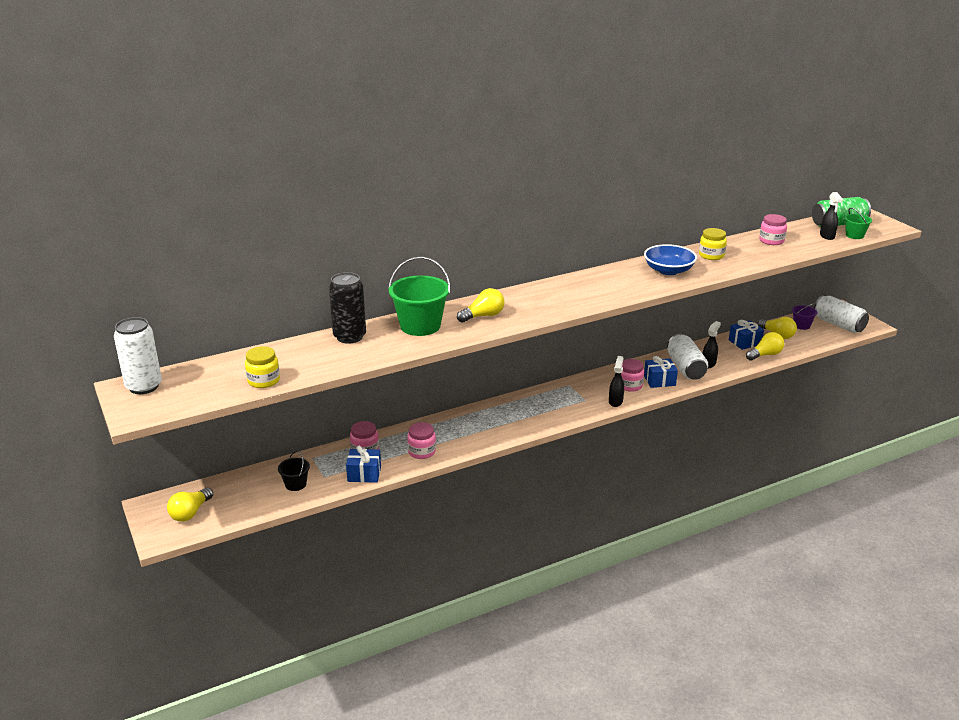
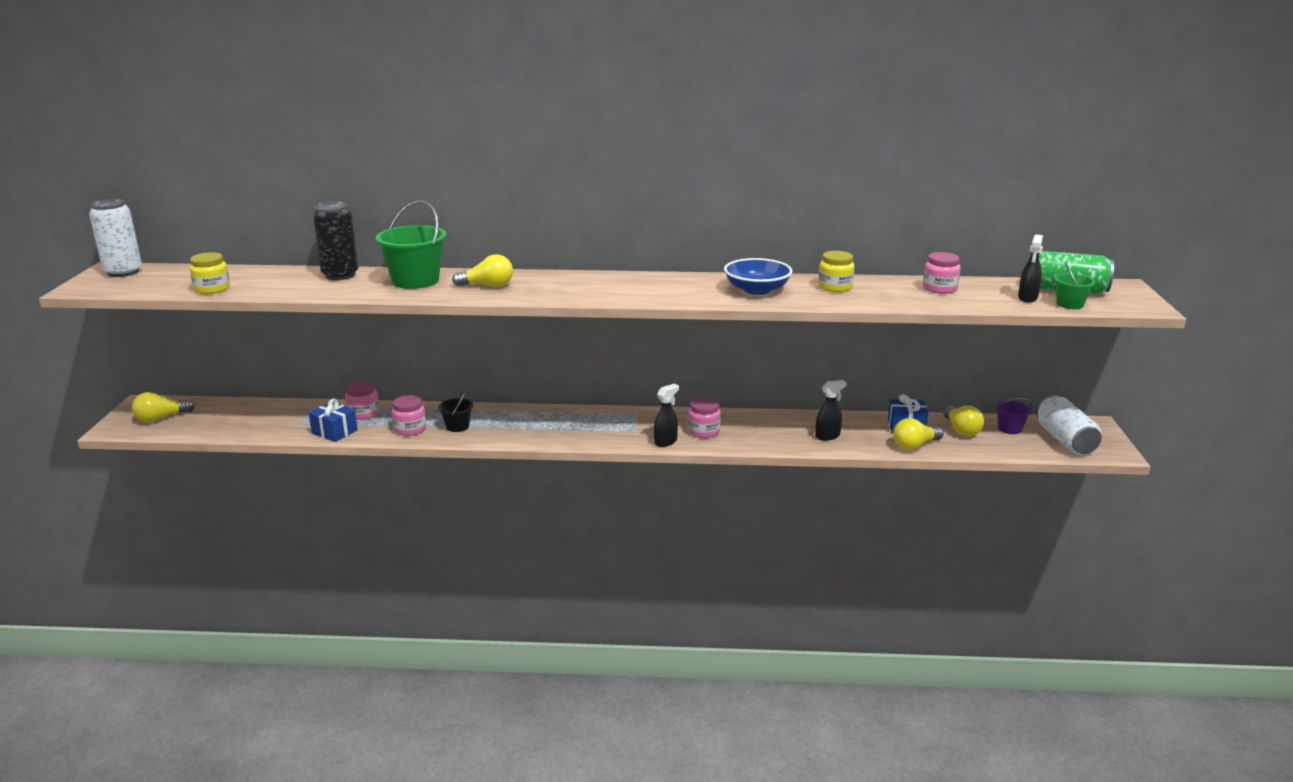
camera: 30 degrees right, 5 degrees down
(295, 484) = (268, 422): black bucket -> black bucket (457, 426)
(659, 380) = (744, 436): blue gift -> none
(685, 368) = (794, 432): white can -> none
(765, 355) = (915, 445): yellow light bulb -> yellow light bulb turned 150 degrees clockwise

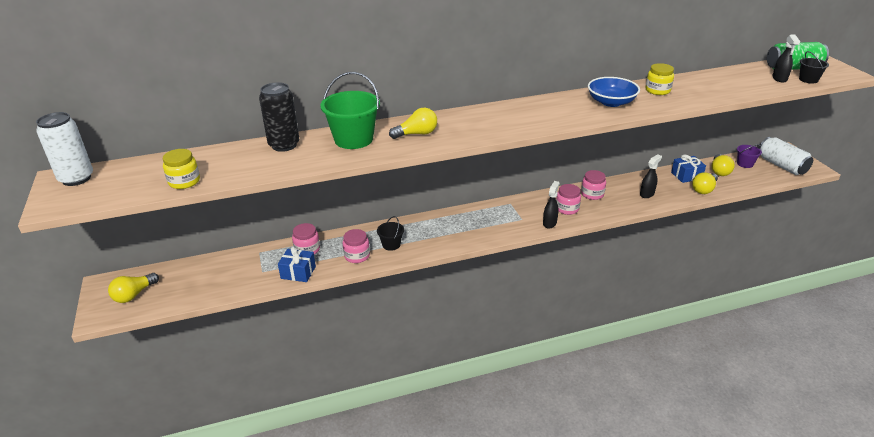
camera: 20 degrees left, 10 degrees up
(939, 289) = (721, 80): pink jar -> pink jar (592, 194)
(961, 430) = (719, 171): yellow light bulb -> yellow light bulb turned 45 degrees clockwise
(1070, 304) = (808, 79): green bucket -> black bucket

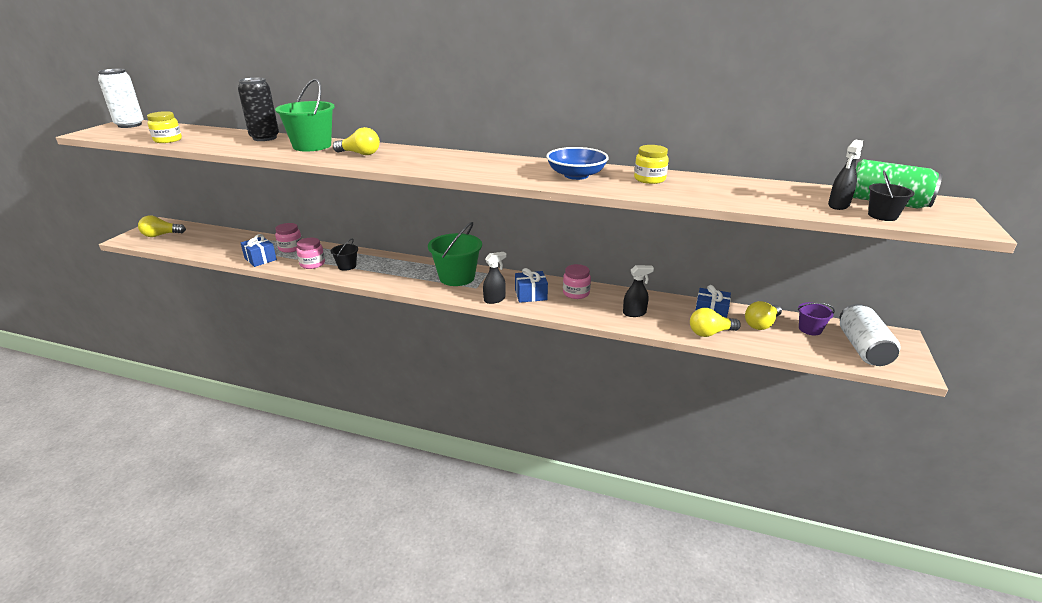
camera: 35 degrees right, 5 degrees down
(494, 217) = (457, 277): none -> green bucket
(567, 208) = (531, 295): pink jar -> blue gift

